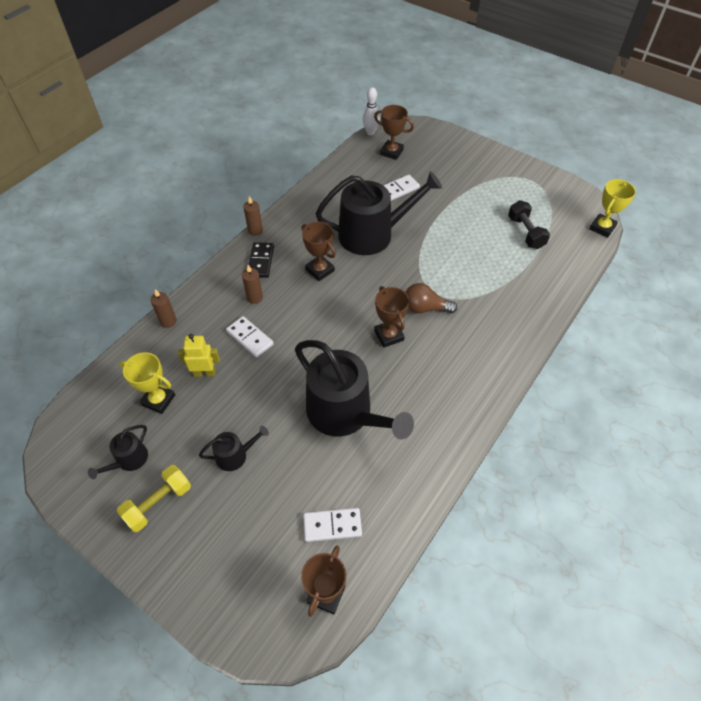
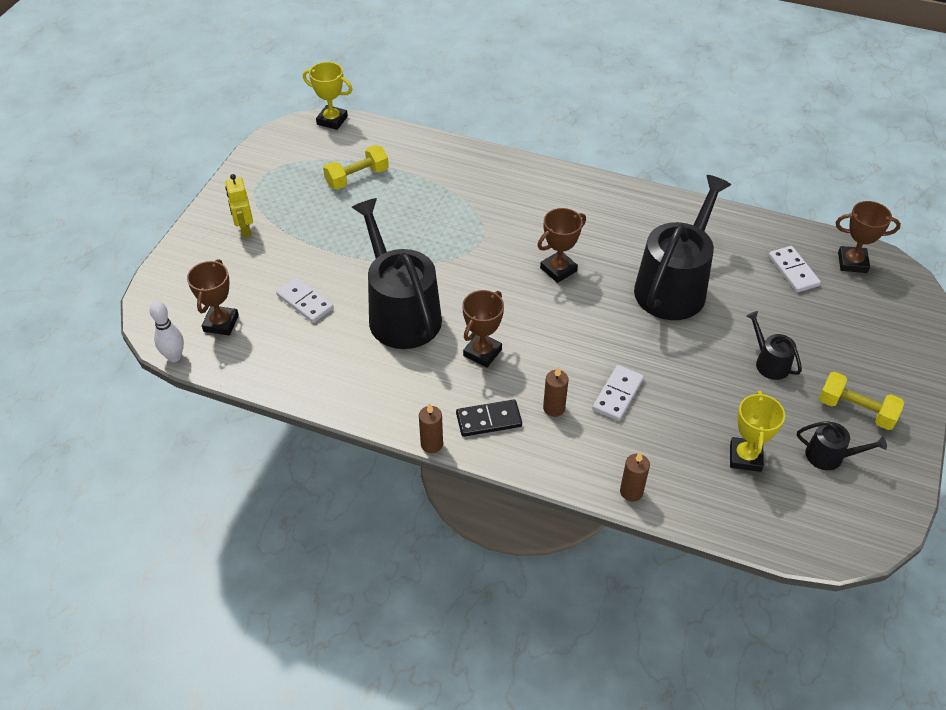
camera: 105 degrees left, 5 degrees down
(205, 373) = (687, 424): yellow robot -> yellow robot (245, 230)
(425, 308) = (506, 246): brown light bulb -> none
(525, 232) = (357, 177): black dumbbell -> yellow dumbbell

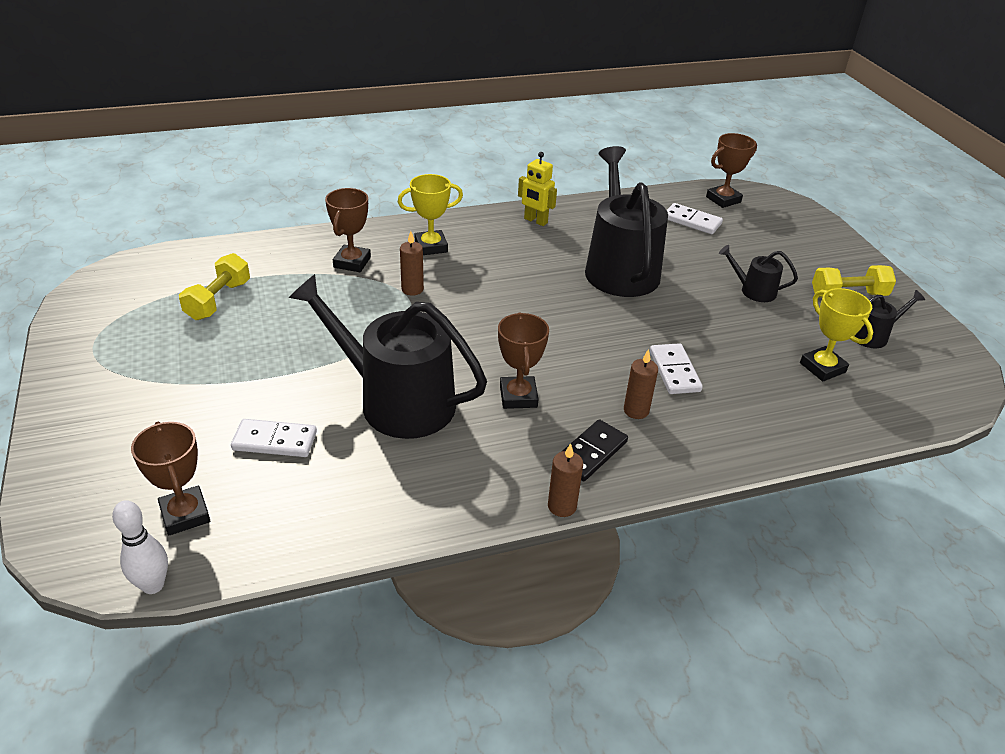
camera: 40 degrees left, 10 degrees down
(245, 230) = (123, 403): yellow robot -> yellow robot (535, 221)
(332, 120) = (135, 261): yellow trophy -> yellow trophy (431, 246)
(558, 269) = (510, 296): brown trophy -> brown trophy (352, 262)
(631, 492) = (778, 444): brown candle -> brown candle (412, 289)

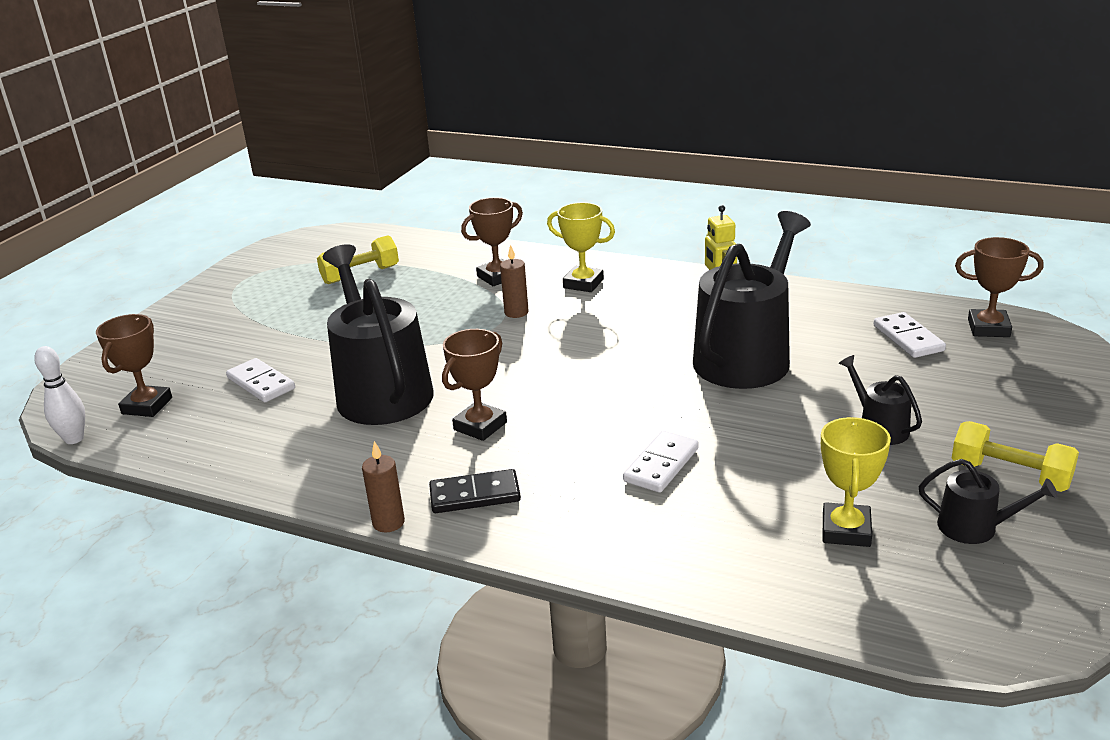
camera: 45 degrees right, 10 degrees down
(636, 410) = (569, 481): brown candle -> none

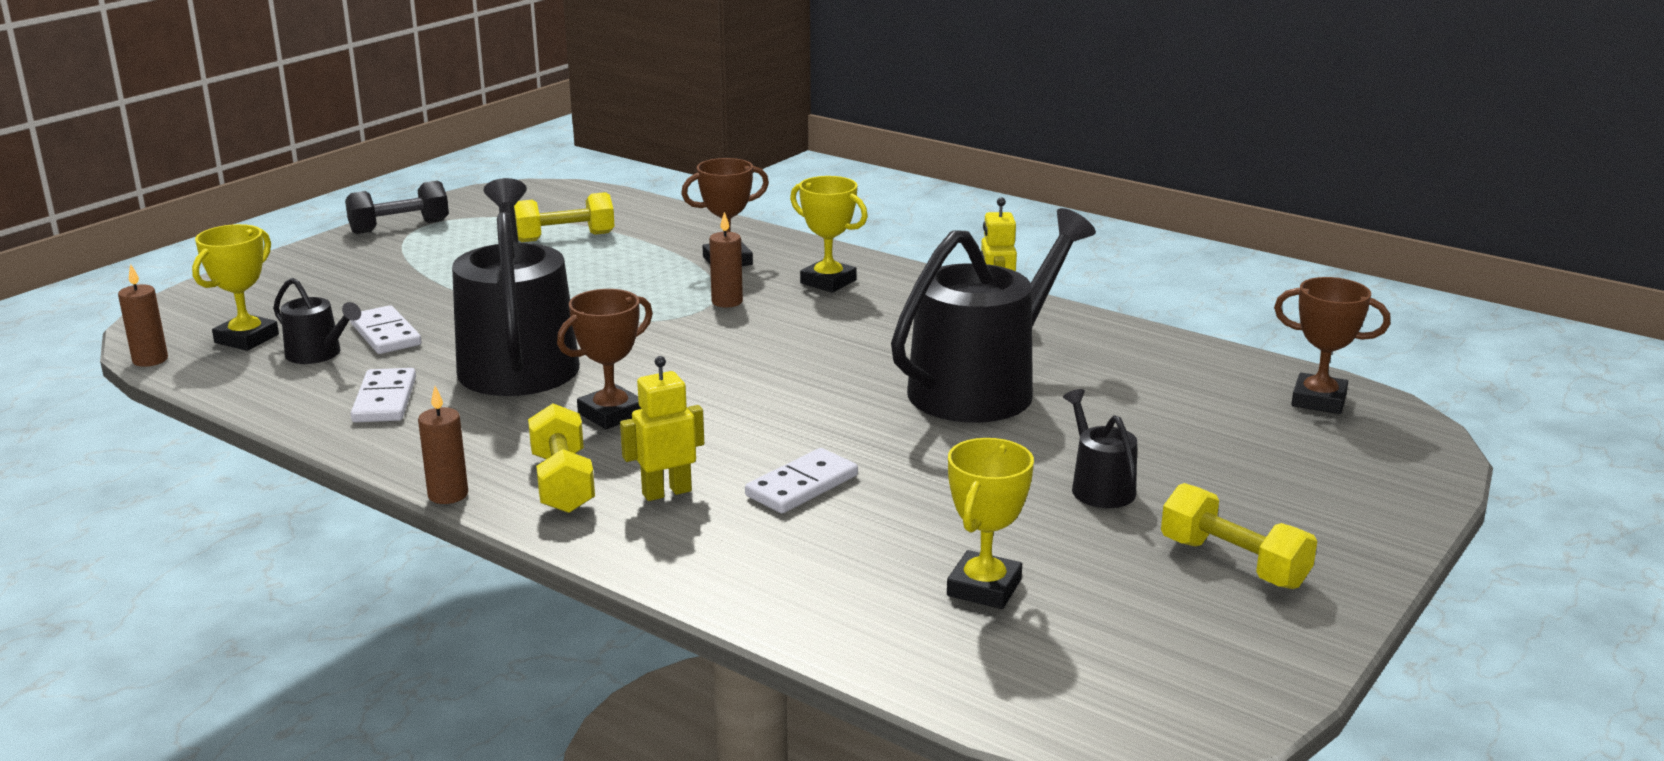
camera: 10 degrees right, 5 degrees down
(74, 439) = (150, 360): white bowling pin -> brown candle
(147, 406) = (246, 339): brown trophy -> yellow trophy
(222, 285) = (399, 227): none -> black dumbbell
(475, 495) = (562, 483): black domino -> yellow dumbbell
(561, 489) = (666, 492): none -> yellow robot
(908, 338) = (1203, 397): white domino -> white domino (384, 400)
(975, 527) = (1149, 610): black watering can -> black watering can (318, 354)

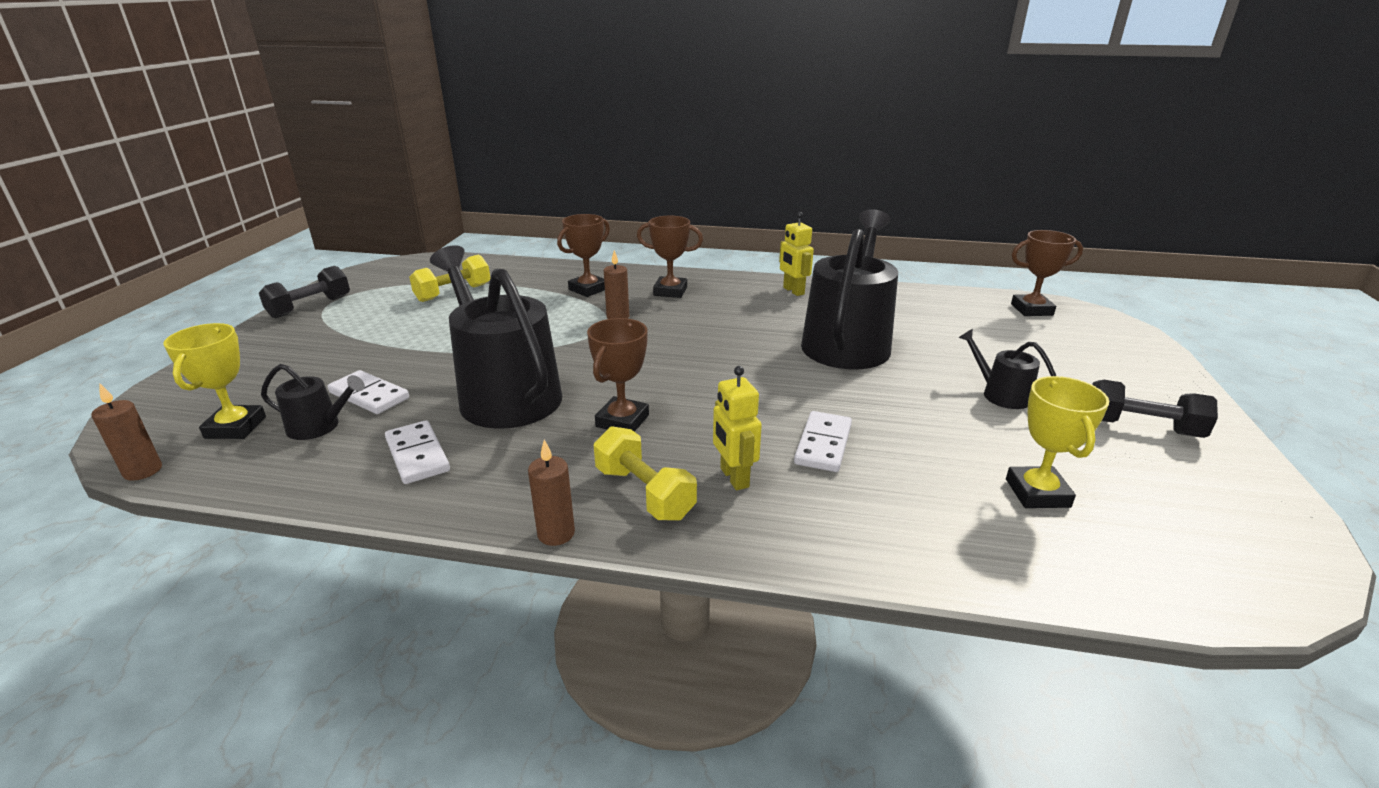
camera: 25 degrees left, 5 degrees up
(666, 492) = (734, 478): yellow robot -> yellow robot turned 60 degrees counterclockwise
(828, 282) = (670, 291): yellow trophy -> brown trophy
(1233, 563) = (1141, 427): yellow dumbbell -> black dumbbell

